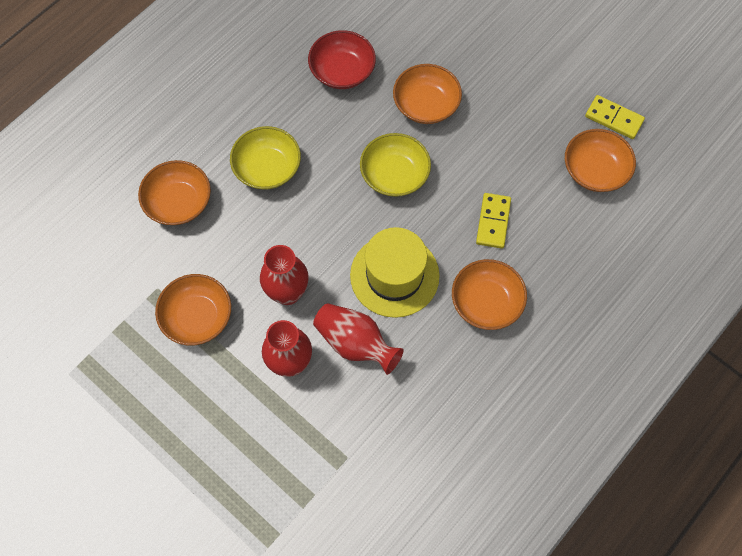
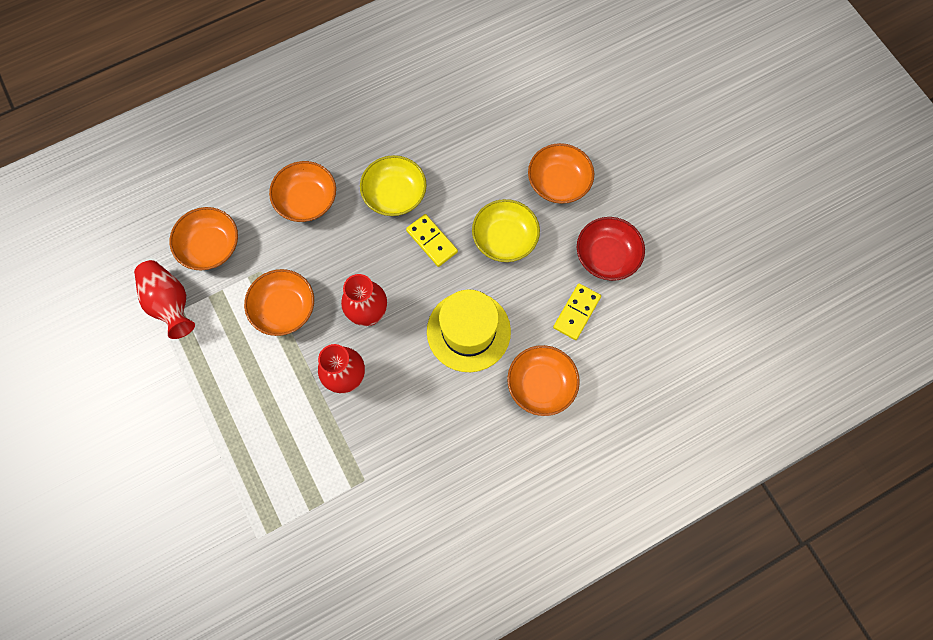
camera: 20 degrees right, 5 degrees up
(342, 71) = (495, 126): red bowl -> red bowl (606, 256)
(355, 343) = (410, 381): red vase -> red vase (170, 303)
(595, 170) = (690, 296): orange bowl -> orange bowl (210, 246)
(614, 118) = (728, 253): yellow domino -> yellow domino (432, 241)

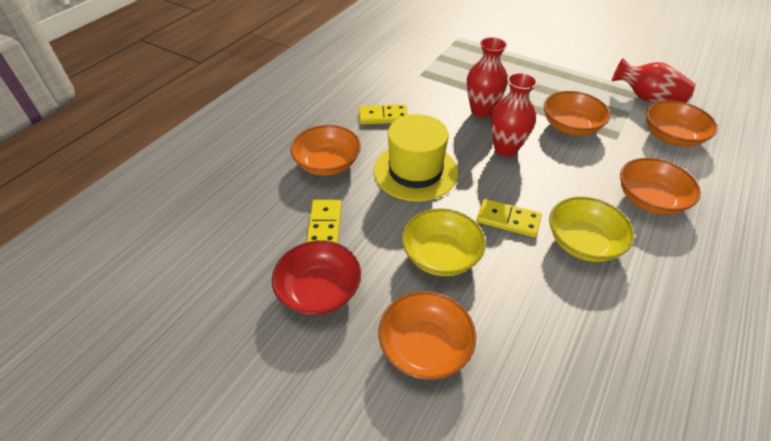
camera: 150 degrees right, 25 degrees down
(451, 425) = (383, 117): none -> yellow domino

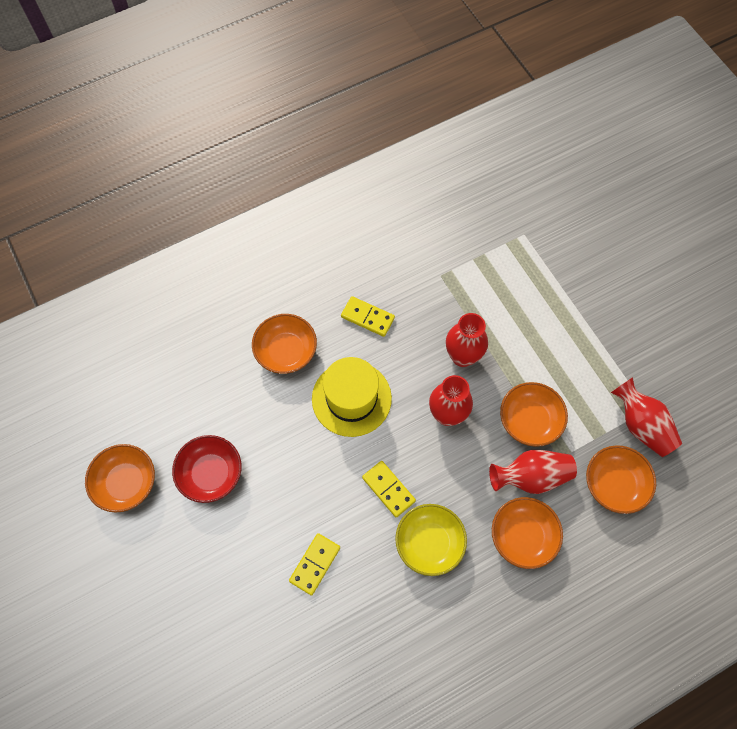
camera: 30 degrees right, 20 degrees up
(324, 225) = (247, 416): yellow domino -> yellow domino (314, 564)
(425, 347) = (252, 557): orange bowl -> orange bowl (126, 482)
(441, 255) = (313, 492): yellow bowl -> none
(610, 158) = (531, 476): none -> red vase

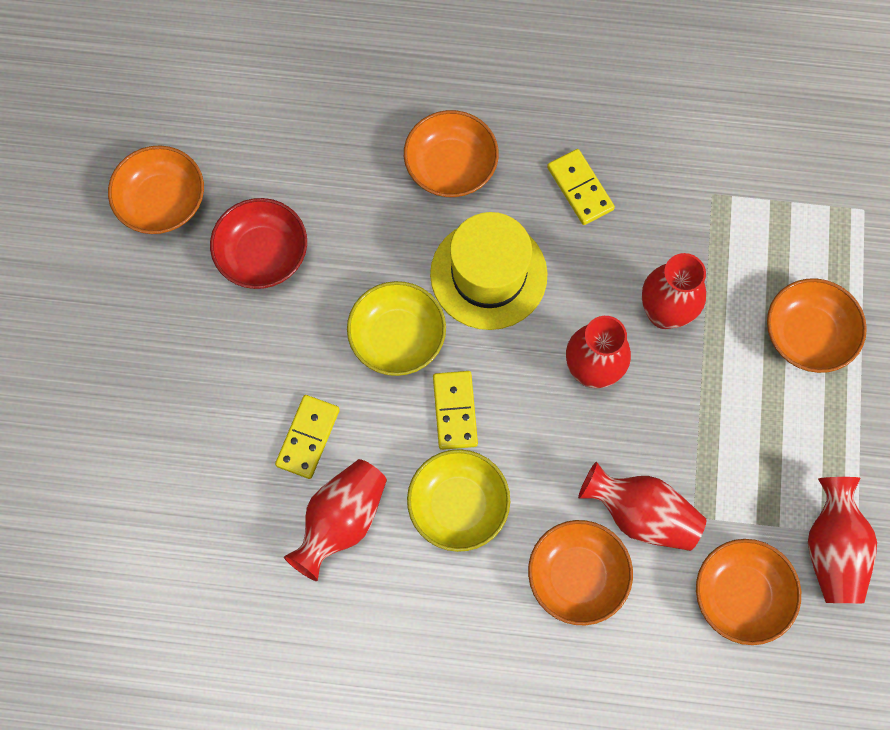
camera: 35 degrees right, 5 degrees up
(314, 564) = (308, 437): yellow domino -> yellow domino turned 45 degrees counterclockwise
(325, 469) = (397, 337): none -> yellow bowl
(369, 600) = (341, 521): none -> red vase
(529, 420) = (691, 446): orange bowl -> orange bowl (808, 334)

